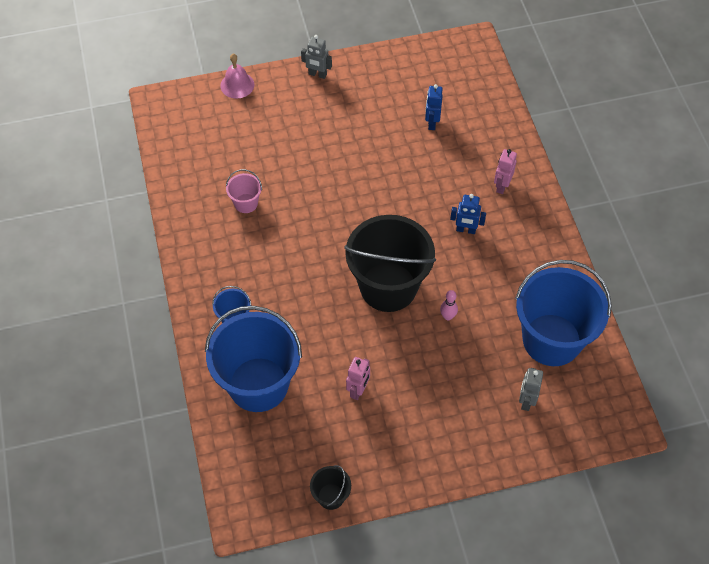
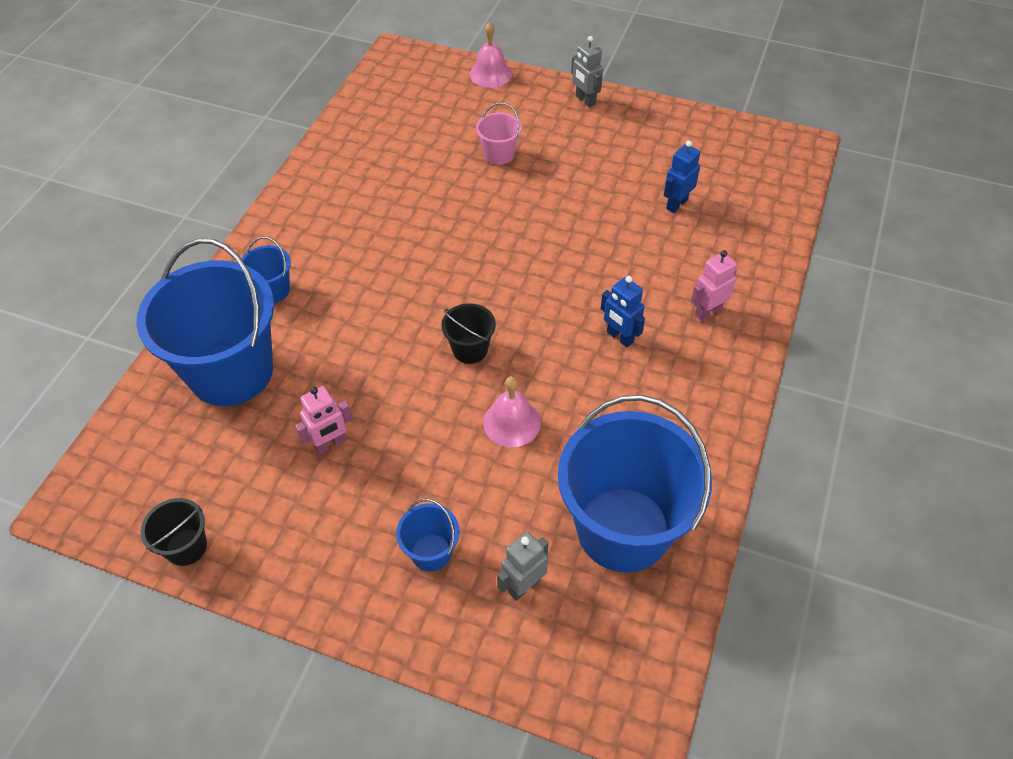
camera: 35 degrees right, 5 degrees down
(246, 203) = (394, 185): pink bucket -> pink bucket (499, 154)
(388, 287) = (470, 349): black bucket -> black bucket, size x0.43
(448, 316) = (511, 422): pink bowling pin -> pink bell
(465, 414) = (431, 552): none -> blue bucket

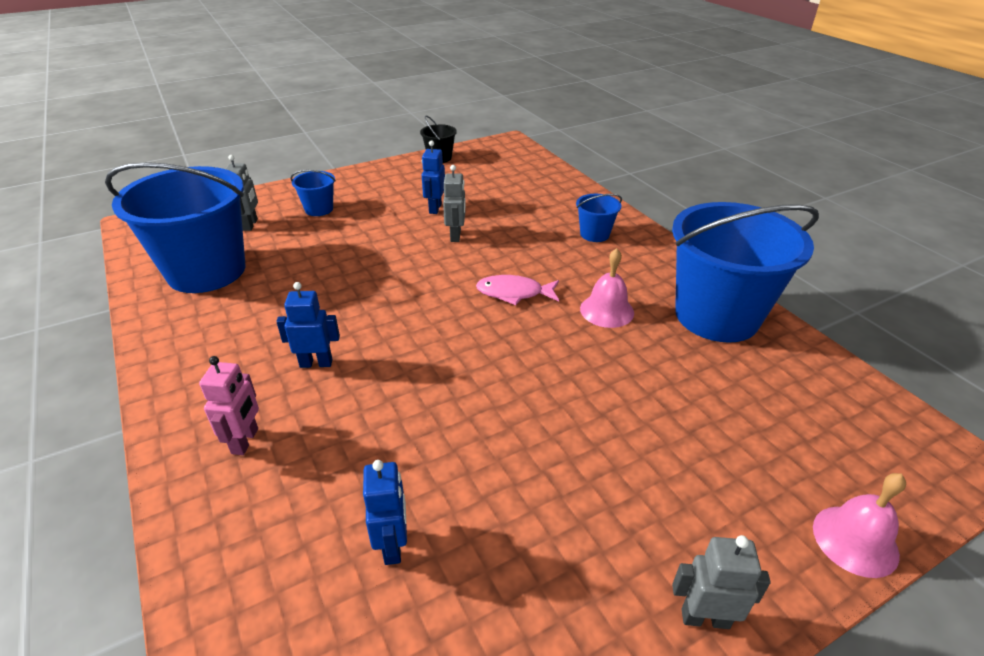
camera: 130 degrees right, 15 degrees down
(231, 372) = (538, 199): blue bucket -> blue bucket (716, 316)
(330, 444) = (435, 208): pink robot -> blue robot
(370, 385) = (456, 236): none -> grey robot
(422, 287) = (514, 293): none -> pink fish
(470, 349) = (423, 285): black bucket -> none
(499, 154) = (650, 437): pink bucket -> none
(511, 422) = (341, 271): pink bell -> pink bell (607, 310)

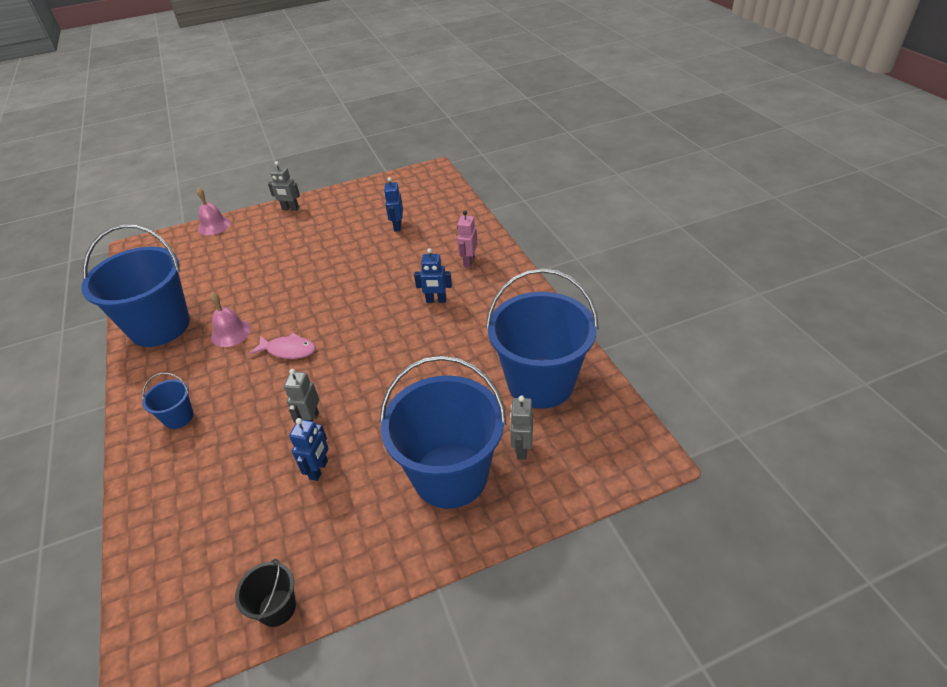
camera: 170 degrees left, 5 degrees up
(319, 209) = (450, 475): blue bucket -> blue bucket, size x2.33

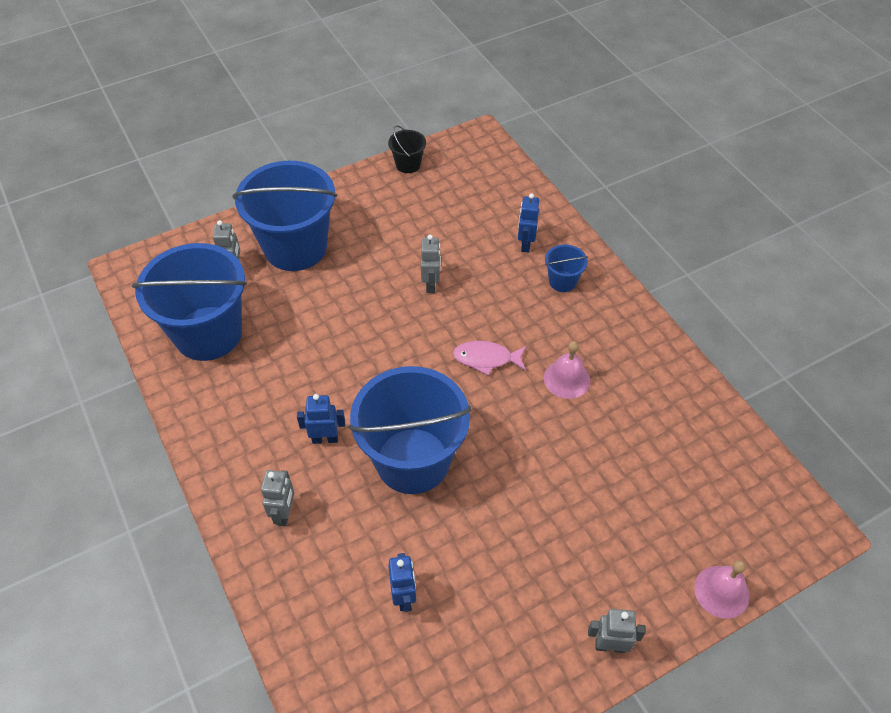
camera: 170 degrees right, 10 degrees up
(160, 326) = (661, 384): blue bucket -> blue bucket (412, 460)
(319, 470) = (408, 245): blue robot -> blue robot (525, 244)
(468, 261) = (284, 514): pink robot -> grey robot

